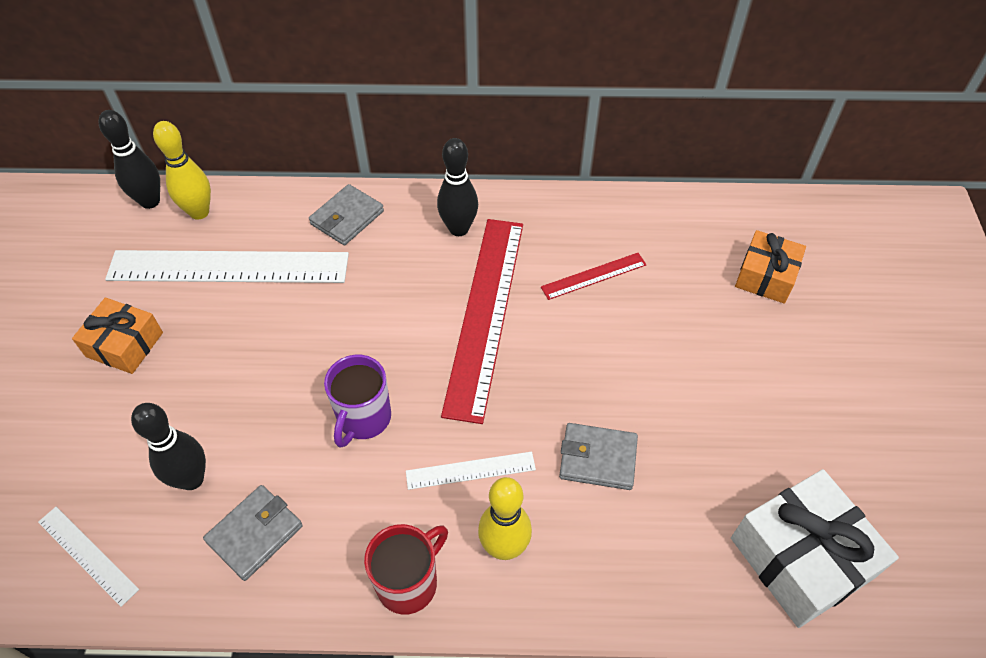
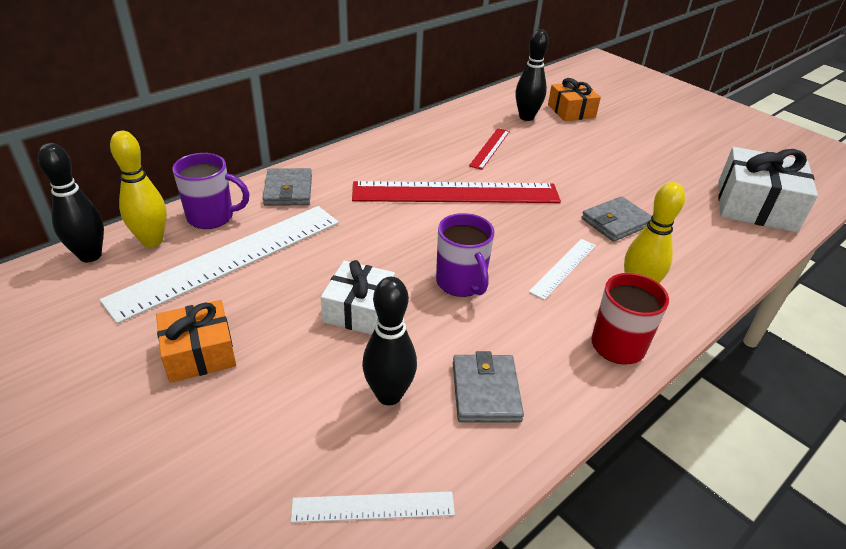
camera: 45 degrees left, 15 degrees down
(259, 385) = (359, 309): none -> white gift
(261, 212) = (212, 217): none -> purple mug
(459, 229) = (377, 162): black bowling pin -> black bowling pin (526, 117)
(485, 313) = (456, 193): red ruler -> red ruler turned 60 degrees counterclockwise

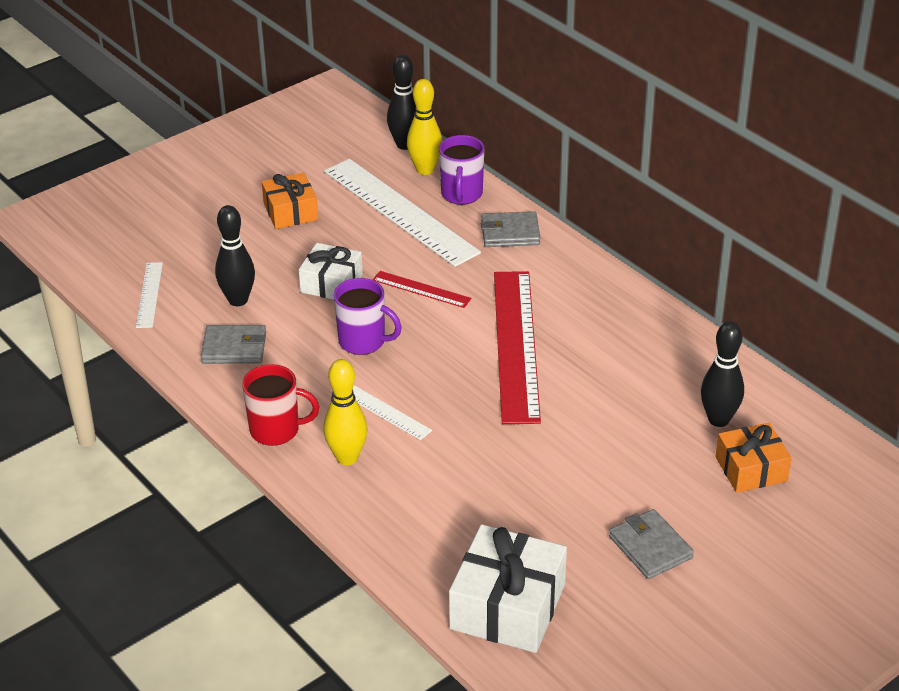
camera: 95 degrees right, 0 degrees up
(461, 283) = (363, 341): purple mug -> purple mug turned 135 degrees counterclockwise
(490, 148) = (622, 378): red ruler -> red ruler (421, 289)
(616, 222) = (465, 464): grey wallet -> grey wallet (650, 547)

